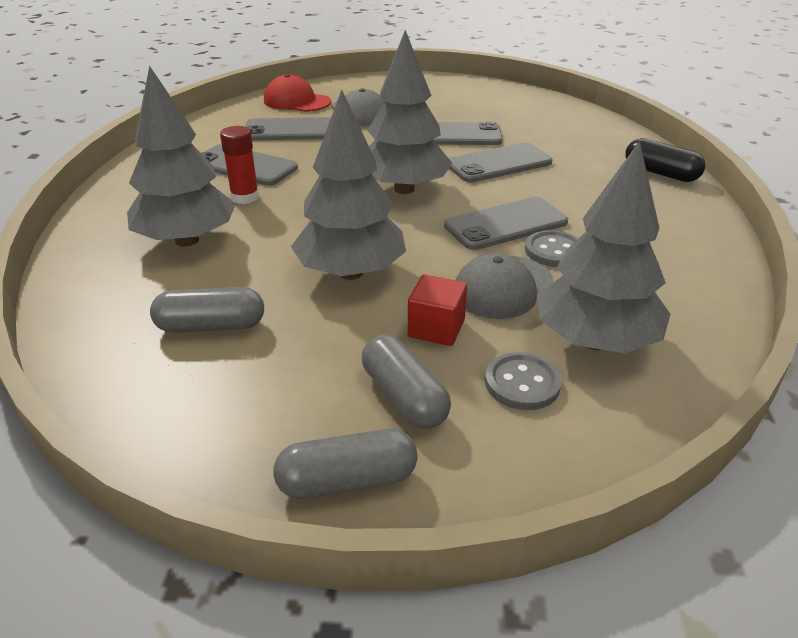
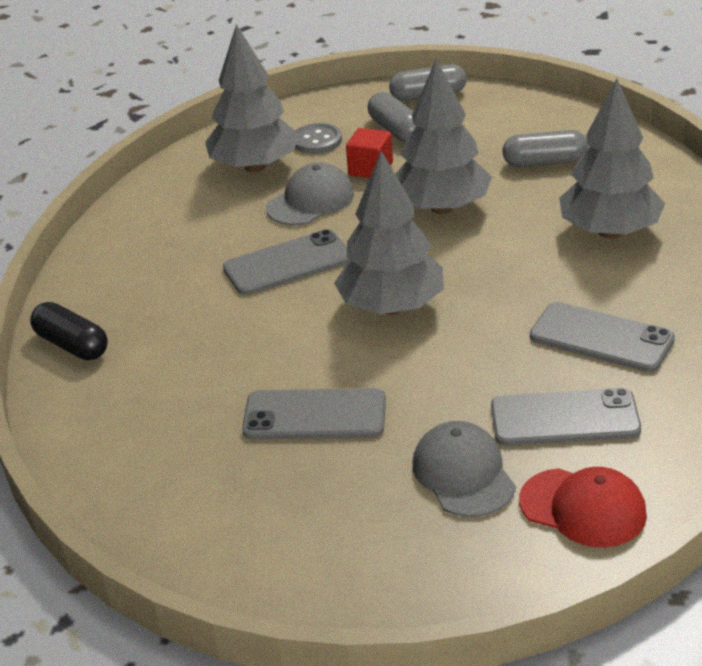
camera: 175 degrees left, 0 degrees up
(245, 197) = (576, 287): red glue stick -> none
(498, 163) = (267, 355): grey phone -> none
(554, 251) = (252, 236): grey button -> none

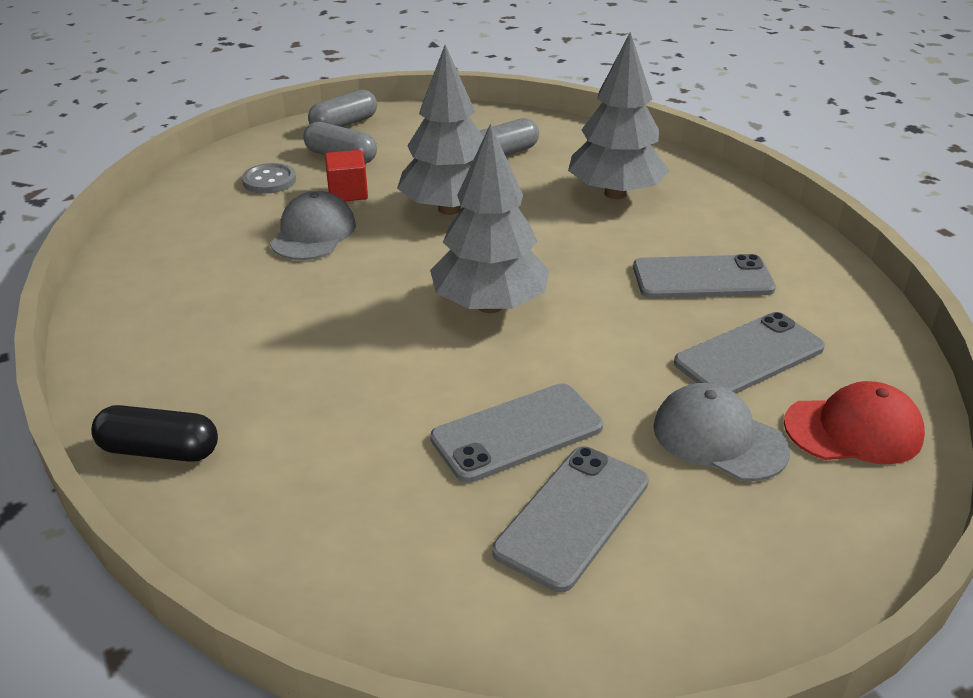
camera: 35 degrees left, 0 degrees up
(255, 166) = (224, 216): grey tree -> none
(287, 263) = (344, 295): grey phone -> grey phone (573, 516)

